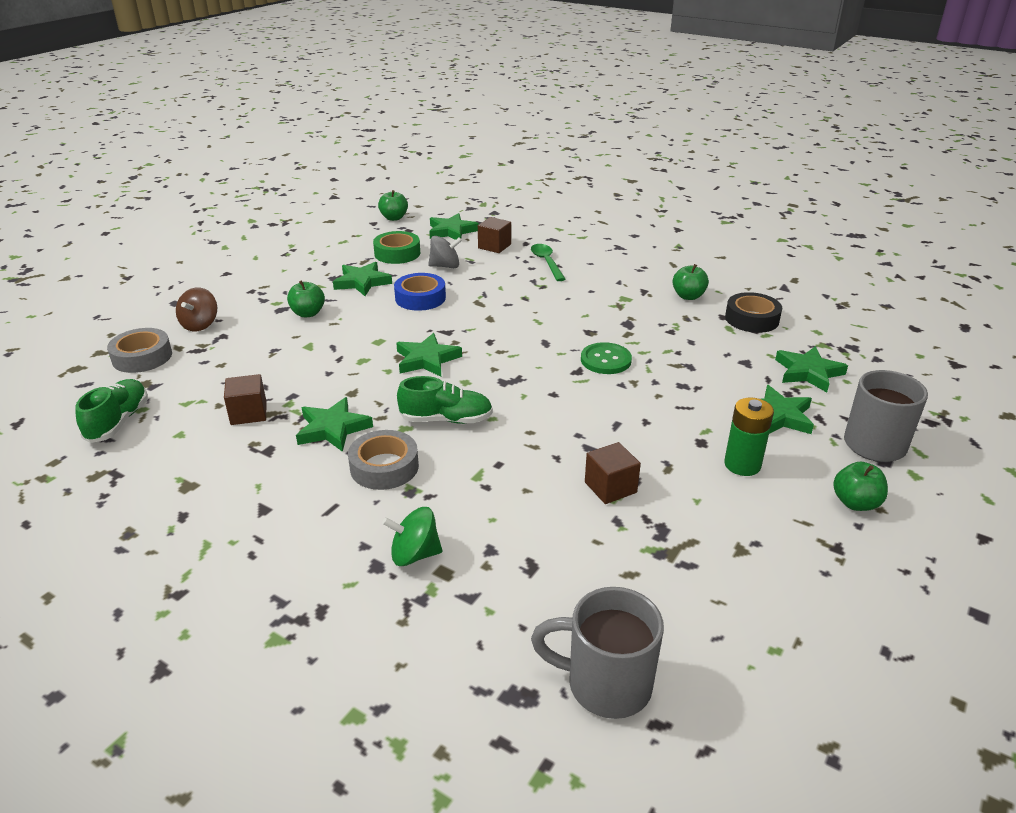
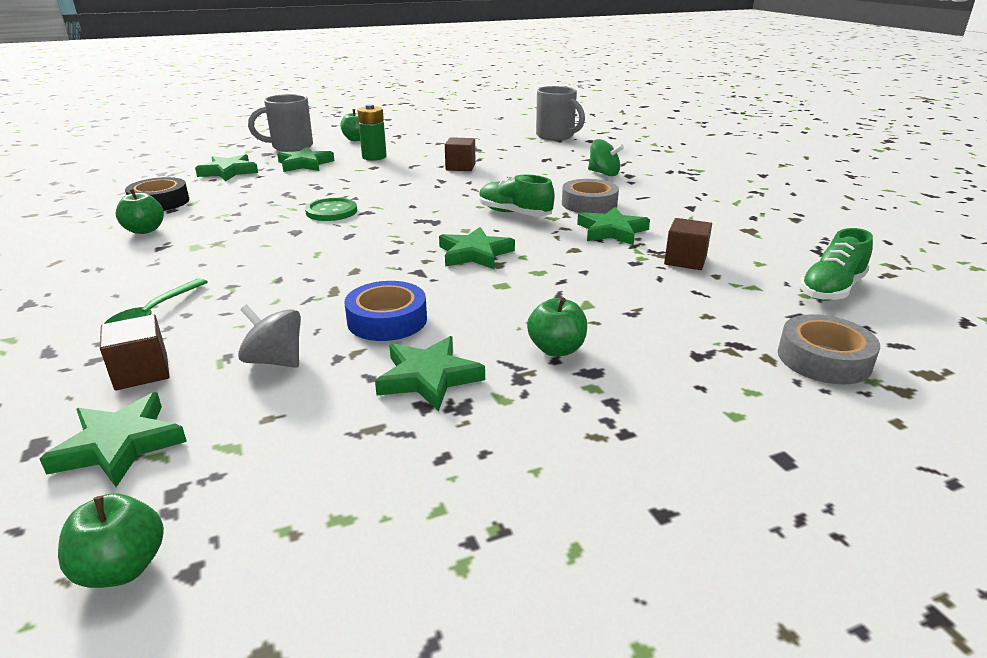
camera: 145 degrees left, 5 degrees down
(200, 324) = (732, 387): brown spinning top -> none
(397, 253) = (296, 423): green tape -> none

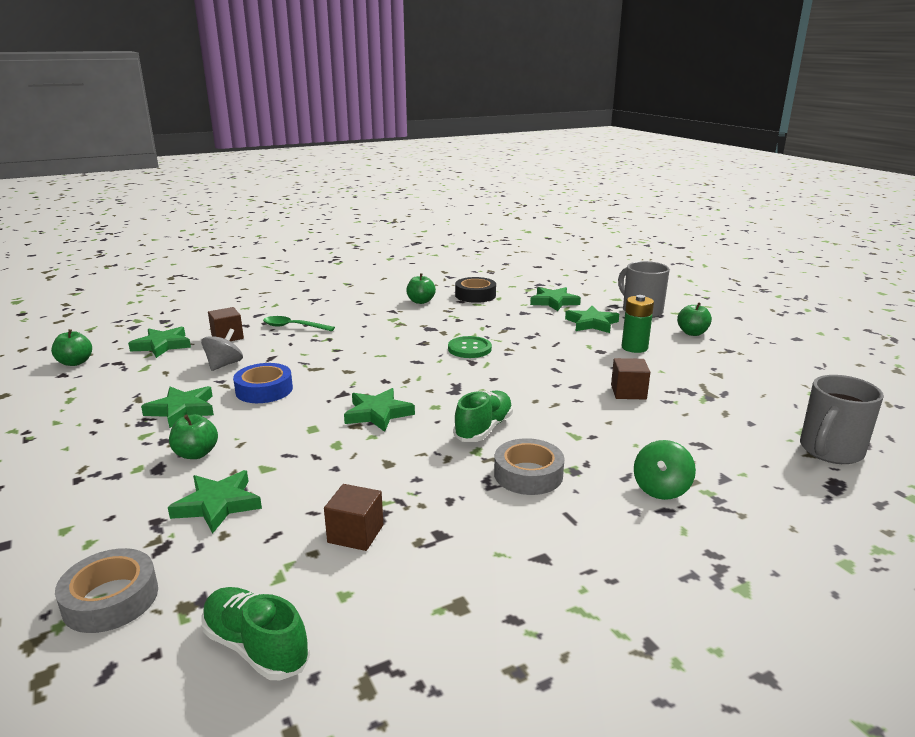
camera: 85 degrees right, 5 degrees down
(612, 231) = (440, 487): green star -> green star (218, 505)

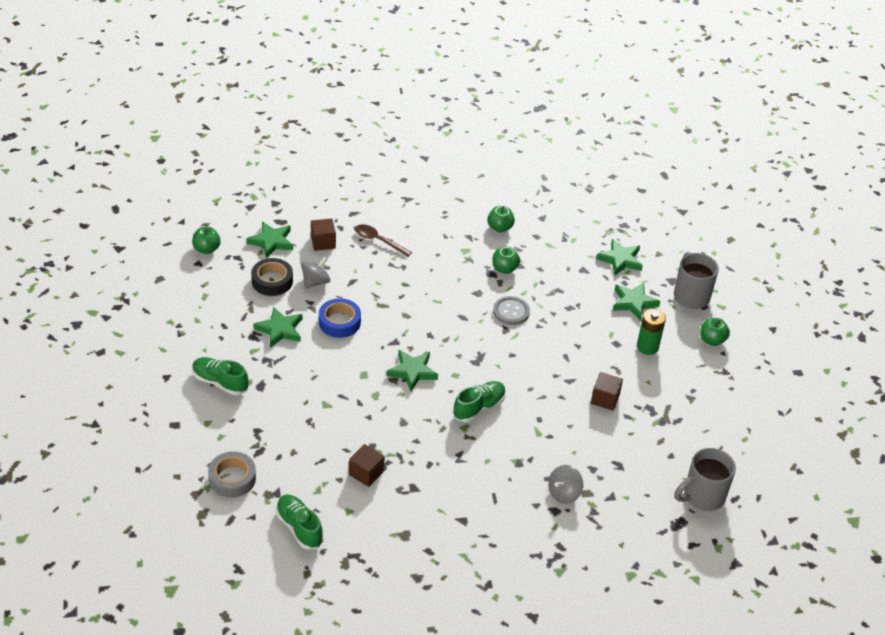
camera: 15 degrees right, 20 degrees up
(90, 477) = (220, 382): none -> green shoe
(196, 454) = (285, 379): green apple -> green apple (504, 269)
(218, 505) = (293, 428): green star -> none
(293, 327) = (378, 241): green spoon -> brown spoon
(469, 349) = (511, 311): green button -> grey button
(475, 295) = (554, 229): black tape -> black tape (272, 281)
(528, 474) = (487, 457): grey tape -> none
(661, 489) = (564, 493): green spinning top -> grey spinning top

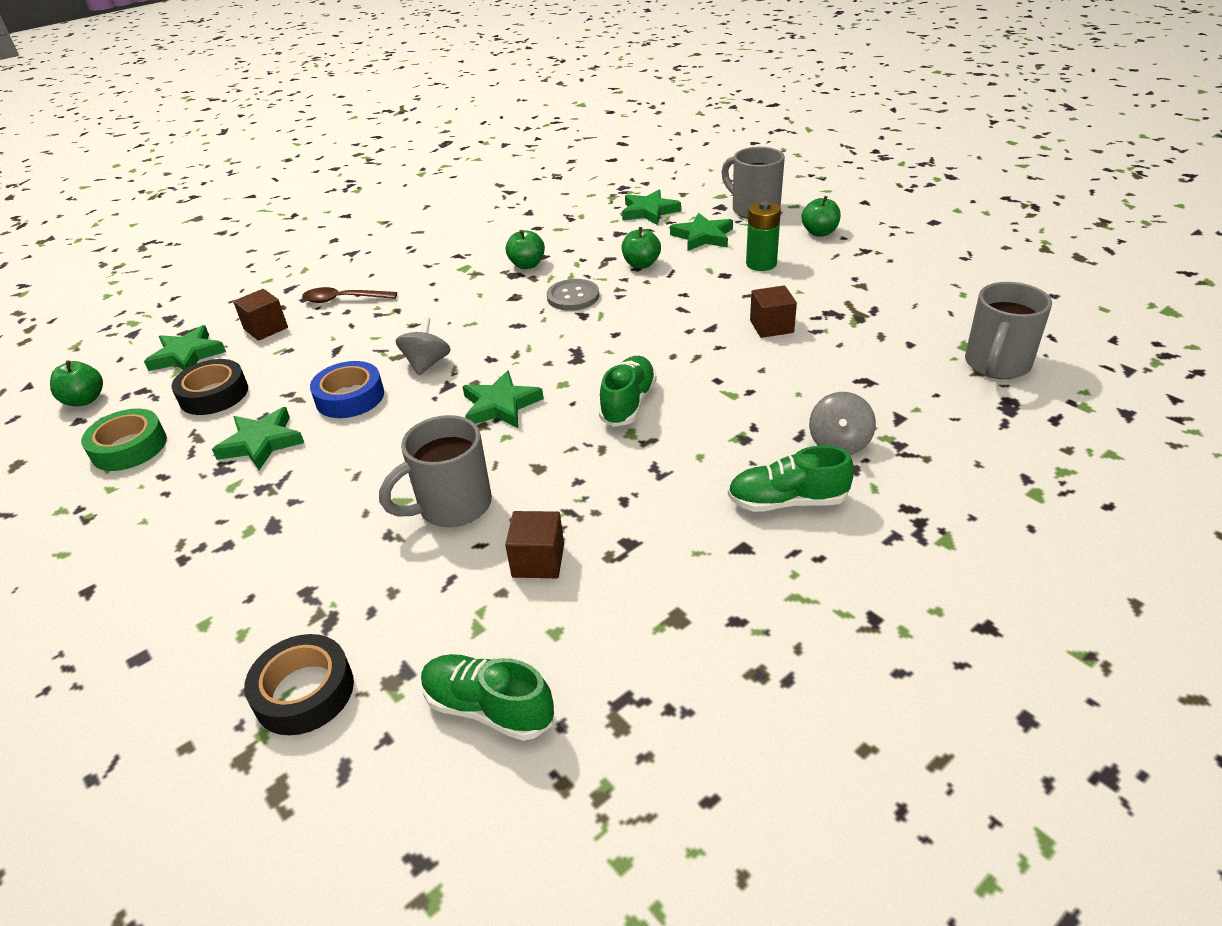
camera: 25 degrees left, 5 degrees down
(216, 297) = (129, 447): none -> green tape
(220, 382) = (196, 553): green shoe -> green shoe (787, 501)
(232, 478) = (304, 692): grey tape -> black tape
(315, 282) = (282, 370): grey spinning top -> grey spinning top (427, 364)
(347, 421) = (452, 506): none -> grey mug
(500, 228) = (488, 236): green apple -> green apple (641, 264)

